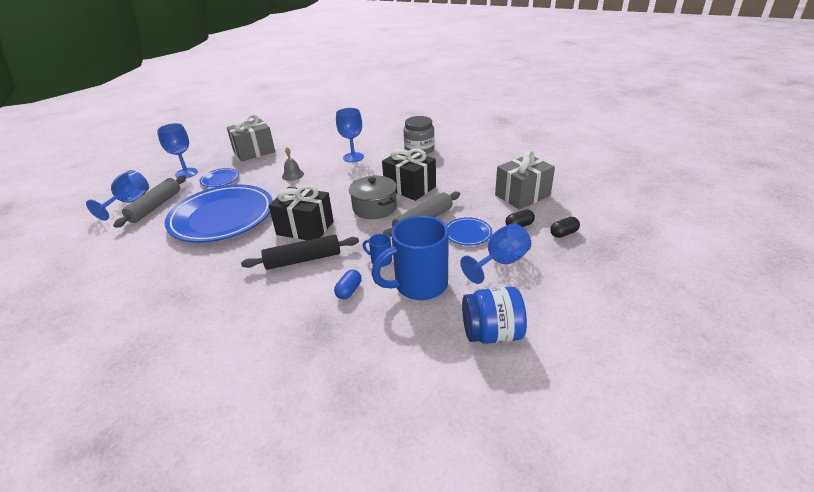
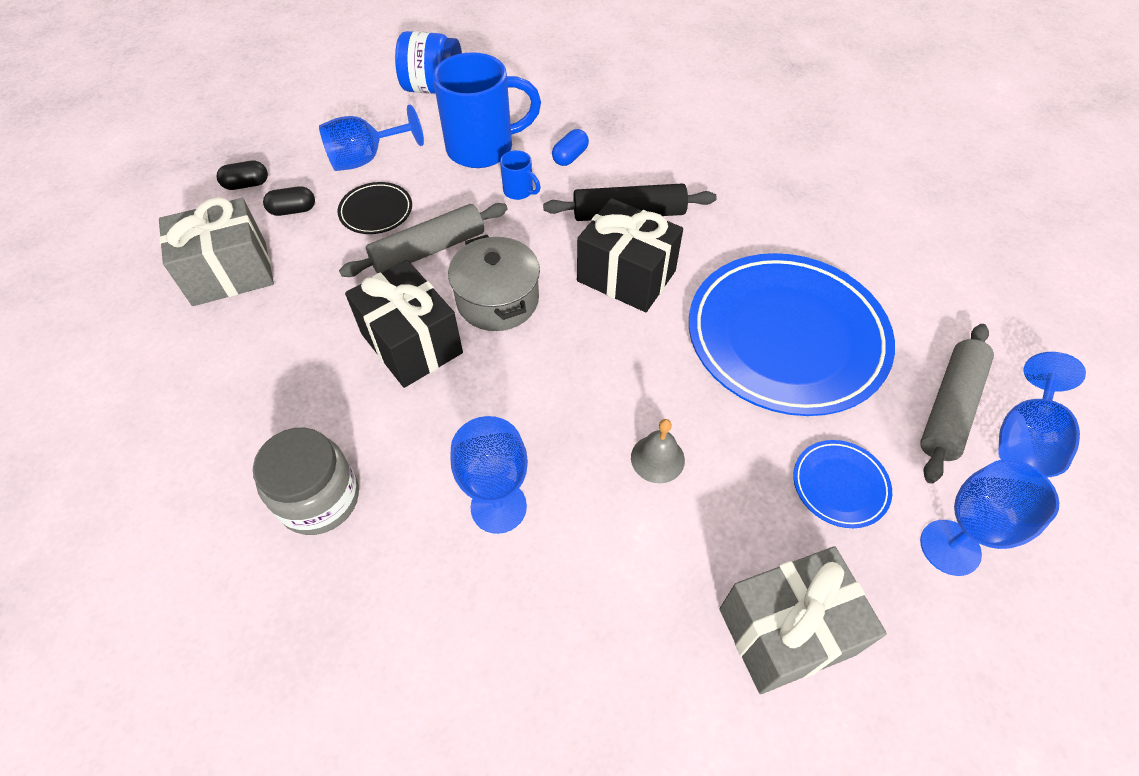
camera: 170 degrees left, 20 degrees up
(468, 233) = (376, 211): blue plate -> black plate

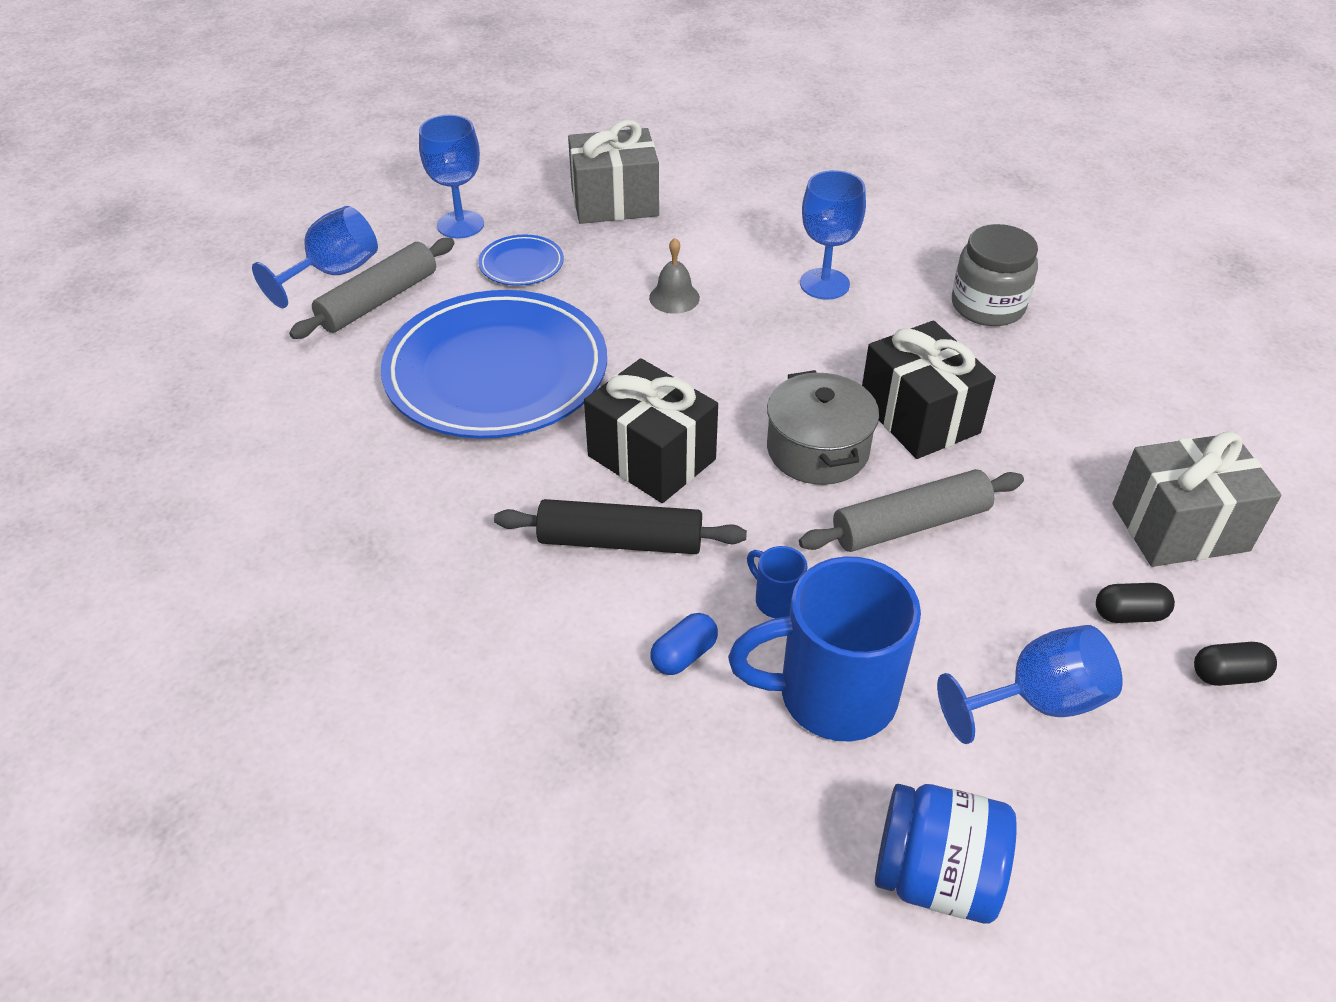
camera: 170 degrees left, 10 degrees down
(376, 211) = (997, 595): black plate -> none

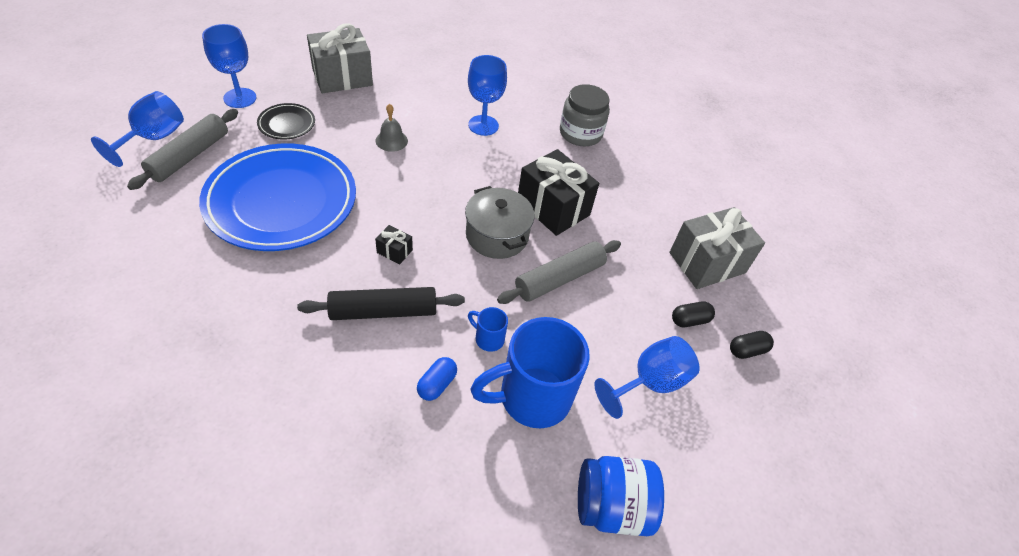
camera: 20 degrees left, 5 degrees up
(521, 264) = (287, 124): blue plate -> black plate
(651, 457) = (394, 251): black gift -> black gift, size x0.43

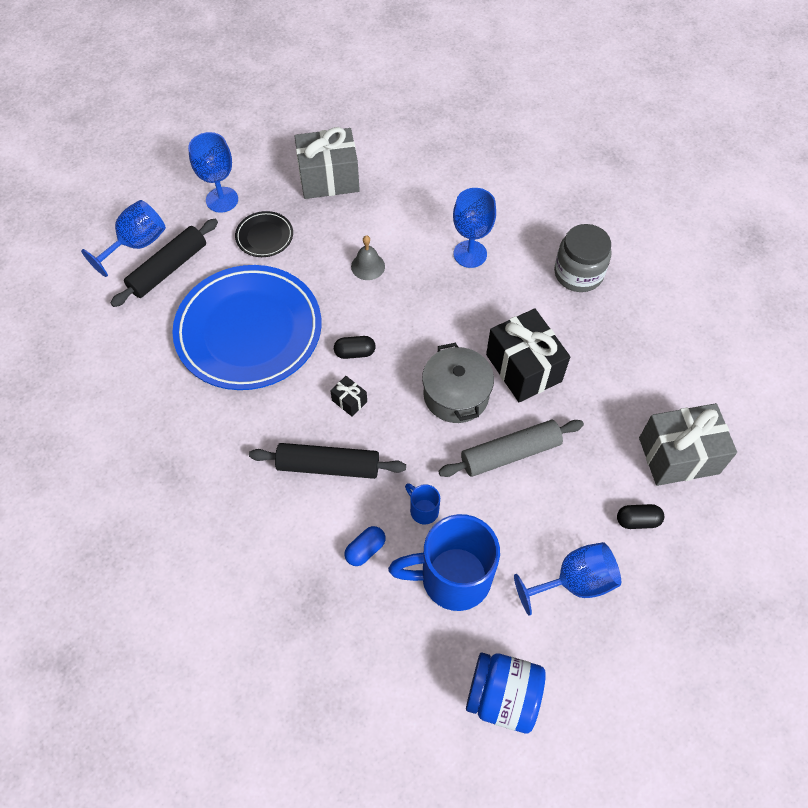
camera: 20 degrees right, 10 degrees up
(190, 156) = (168, 268): grey rolling pin -> black rolling pin
(747, 350) = (690, 563): black capsule -> black capsule (355, 352)

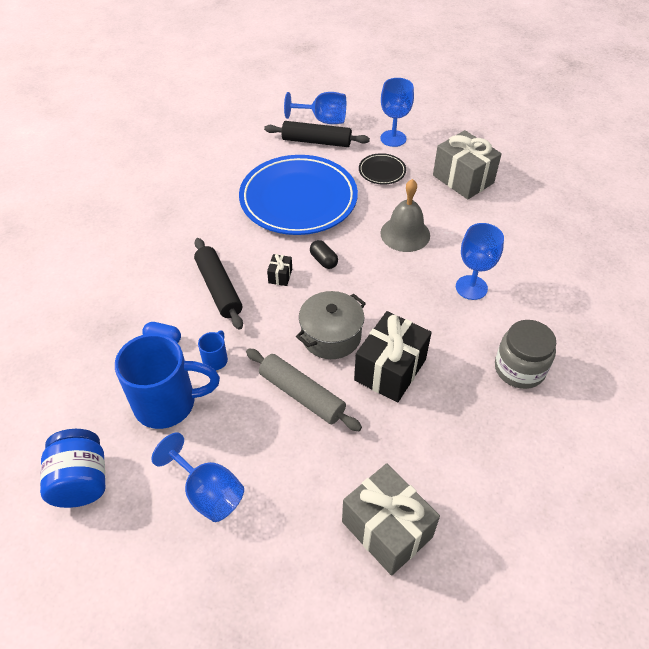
camera: 60 degrees right, 10 degrees down
(368, 266) = (405, 234): grey bell -> grey bell, size x1.67
(452, 578) = (168, 403): blue mug -> blue mug turned 120 degrees clockwise
(637, 520) = (296, 520): black capsule -> none

